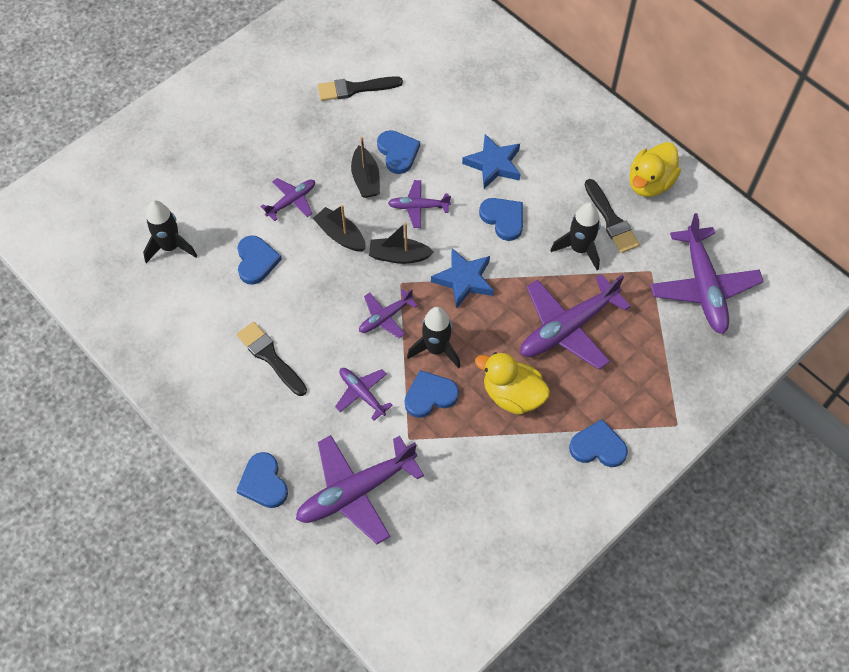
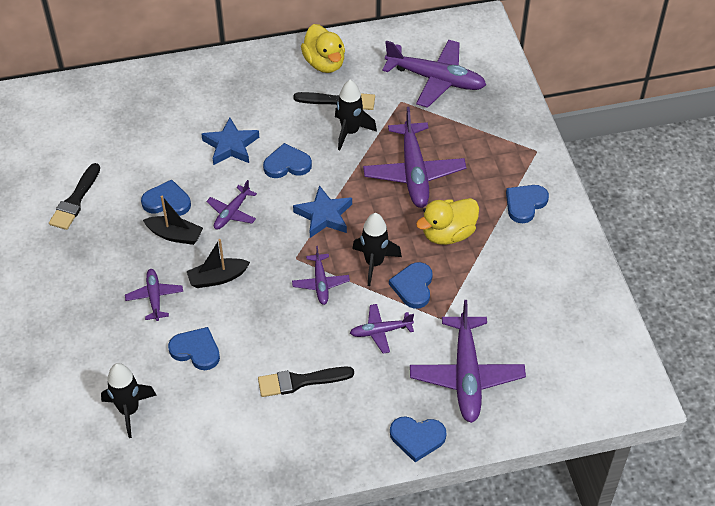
camera: 60 degrees left, 10 degrees down
(399, 256) = (269, 247): black boat -> none

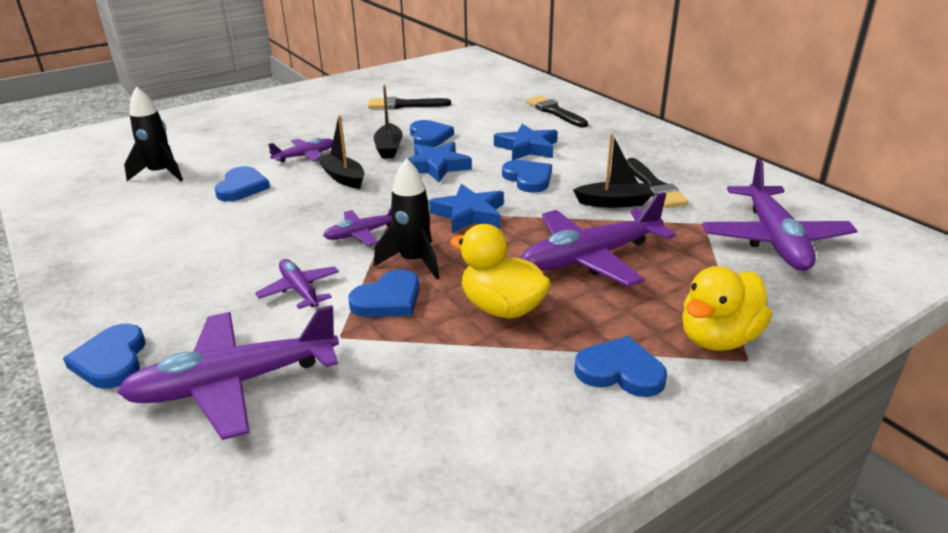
camera: 70 degrees right, 20 degrees down
(232, 213) = (436, 166): purple plane -> blue star
(300, 381) = (206, 252): black brush -> black brush (554, 111)
(324, 63) = (701, 167): yellow duck -> yellow duck (718, 338)
(350, 132) = (614, 202): black rocket -> black boat
(413, 286) = (388, 299): blue heart -> blue heart turned 150 degrees clockwise

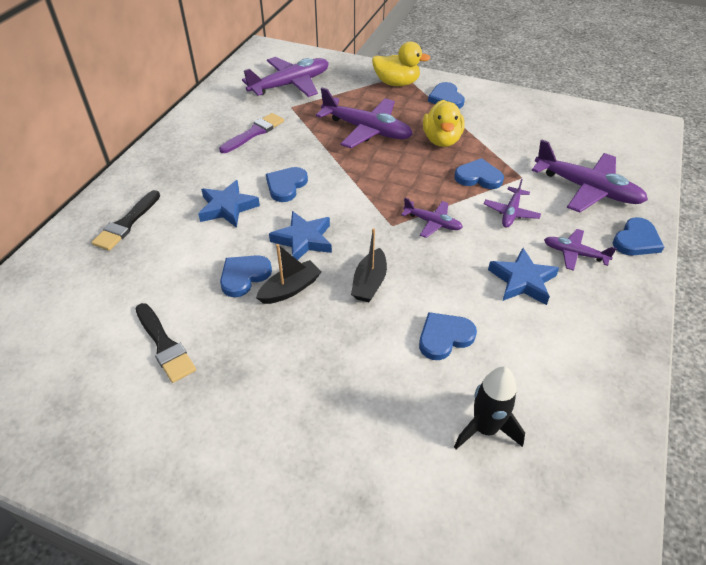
camera: 125 degrees left, 15 degrees up
(305, 156) = (353, 339): purple plane -> purple plane (574, 254)
(414, 261) = (437, 186): black rocket -> none
(469, 214) = (362, 190): blue star -> blue star (522, 281)
(614, 202) = (292, 141): black boat -> none
(655, 186) = (254, 132): black brush -> purple brush

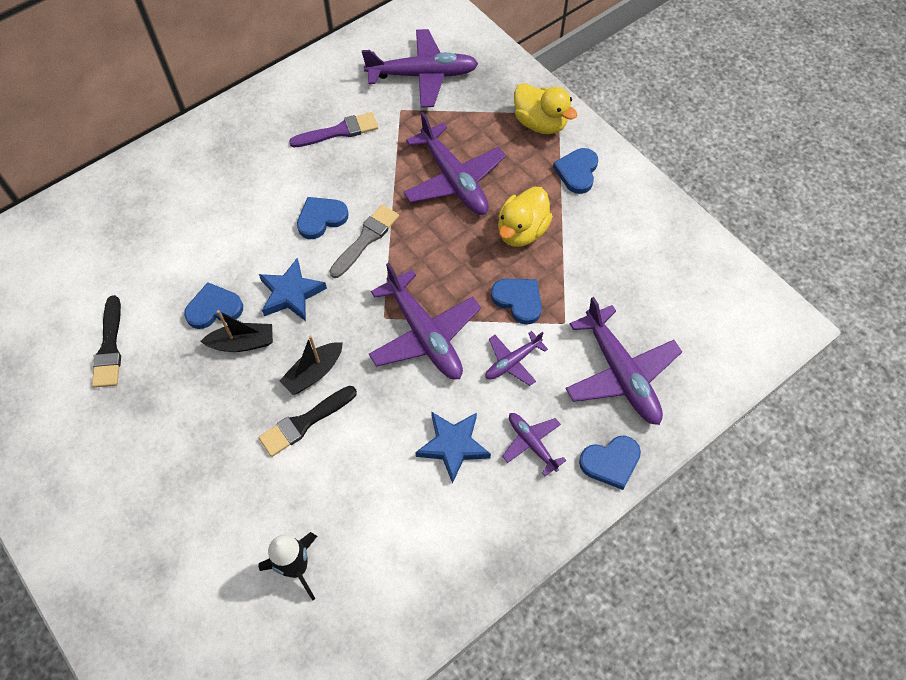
camera: 30 degrees right, 15 degrees up
(126, 223) = (155, 197): black brush -> black brush (304, 422)
(227, 207) = (251, 220): blue star -> none
(333, 185) = (366, 239): none -> grey brush
(432, 223) = (424, 334): purple plane -> purple plane, size x1.90
(444, 337) = (333, 465): blue heart -> none

